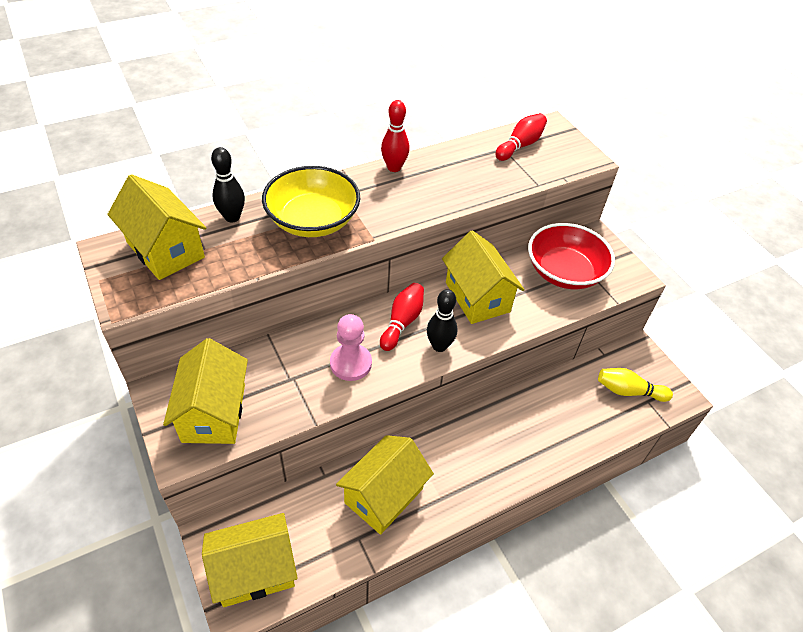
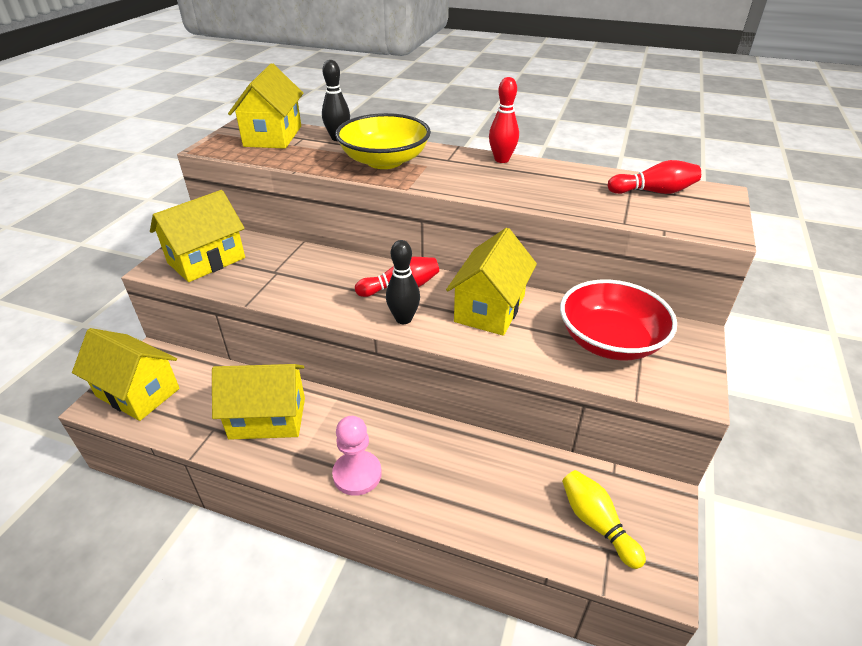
camera: 50 degrees right, 10 degrees down
(351, 363) = (324, 288): pink pawn -> pink pawn (357, 474)

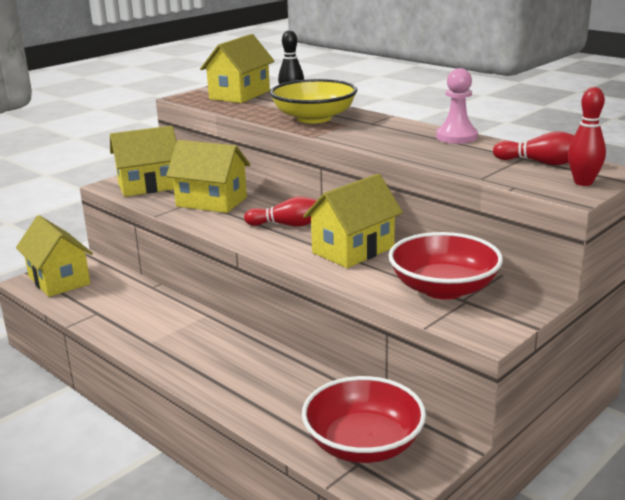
camera: 25 degrees right, 15 degrees down
(267, 418) = (142, 315): yellow house -> yellow house (211, 202)
(357, 474) = (184, 364): pink pawn -> pink pawn (456, 137)
(403, 319) = (271, 244): black bowling pin -> none
(501, 160) = (421, 127): red bowling pin -> red bowling pin (583, 182)
(596, 523) = (363, 444): yellow bowling pin -> red bowl

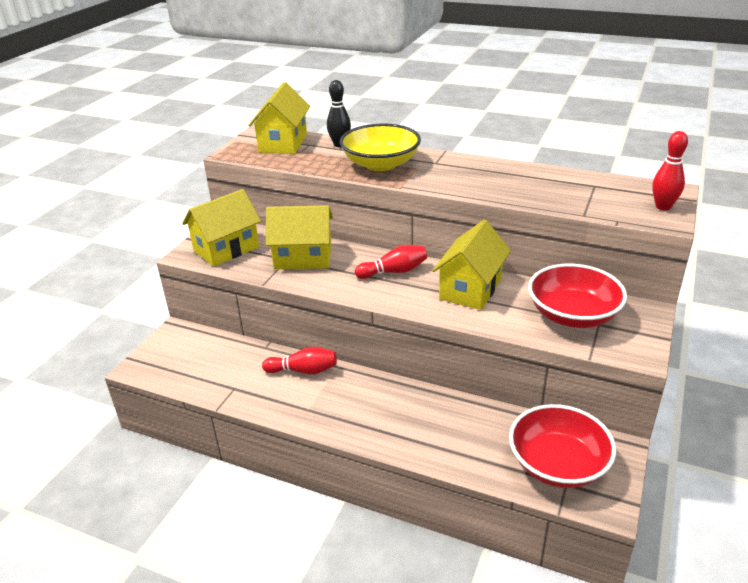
camera: 20 degrees left, 10 degrees up
(59, 280) = (168, 359): yellow house -> none
(456, 137) = (522, 169): pink pawn -> none
(542, 163) = (614, 189): red bowling pin -> red bowling pin (303, 371)

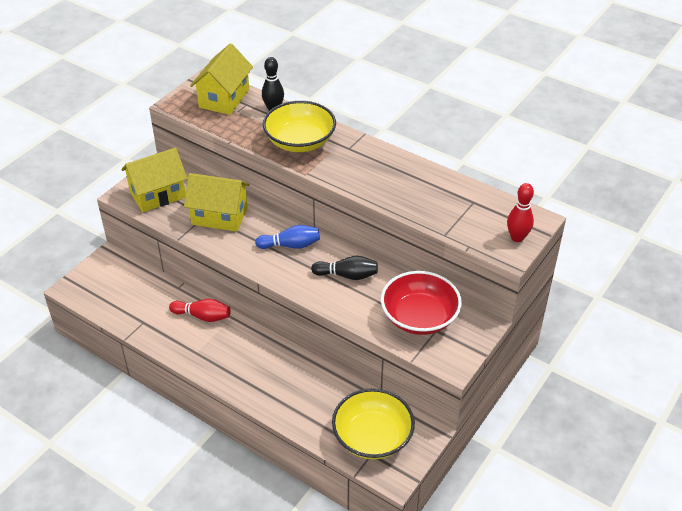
camera: 10 degrees right, 10 degrees up
(394, 271) = (291, 245): red bowling pin -> blue bowling pin
(470, 289) = (347, 275): yellow house -> black bowling pin
(557, 464) = (372, 437): red bowl -> yellow bowl

